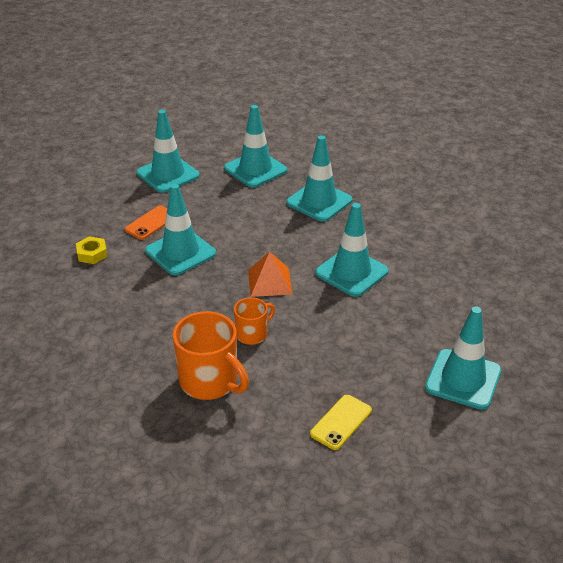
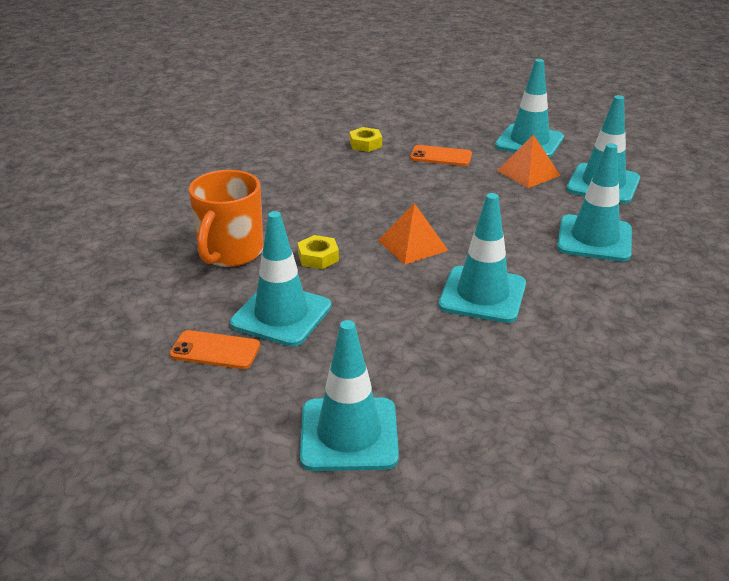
camera: 65 degrees right, 5 degrees down
(180, 252) = (411, 183): turquoise traffic cone -> turquoise traffic cone (281, 315)
(213, 193) = (528, 173): none -> orange pyramid
(252, 334) = (318, 257): orange mug -> yellow nut
(341, 422) = (215, 350): yellow phone -> orange phone

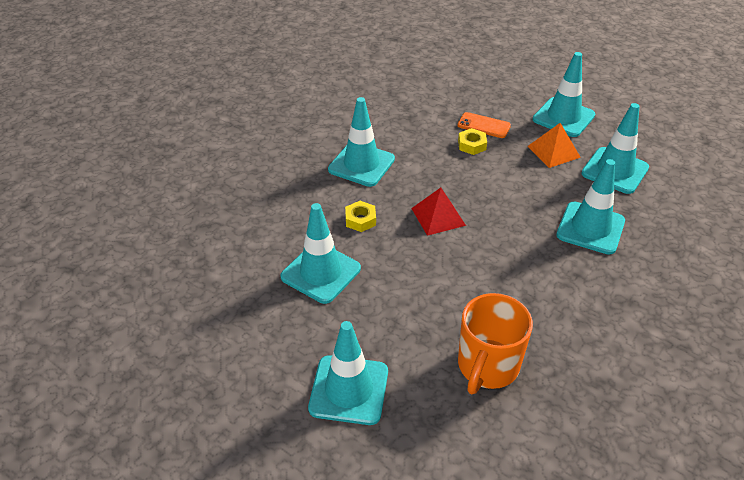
camera: 10 degrees right, 10 degrees up
(215, 350) = (265, 299): orange phone -> none
(230, 253) = (293, 207): orange mug -> orange mug (487, 366)
(365, 144) = (424, 105): yellow nut -> yellow nut (472, 145)
(412, 245) = (438, 216): orange pyramid -> red pyramid
(482, 295) = (482, 273): turquoise traffic cone -> turquoise traffic cone (361, 164)

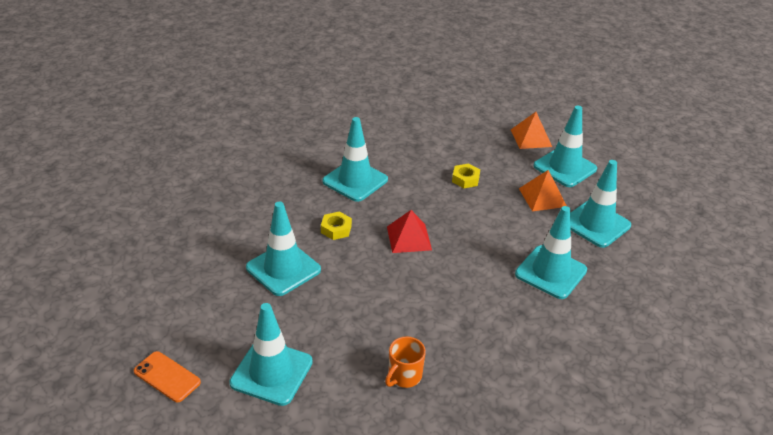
camera: 10 degrees right, 5 degrees down
(483, 126) = (483, 163): orange phone -> orange phone (167, 377)
(487, 366) = (404, 376): orange mug -> orange mug, size x0.57
(520, 92) = (531, 138): none -> orange pyramid

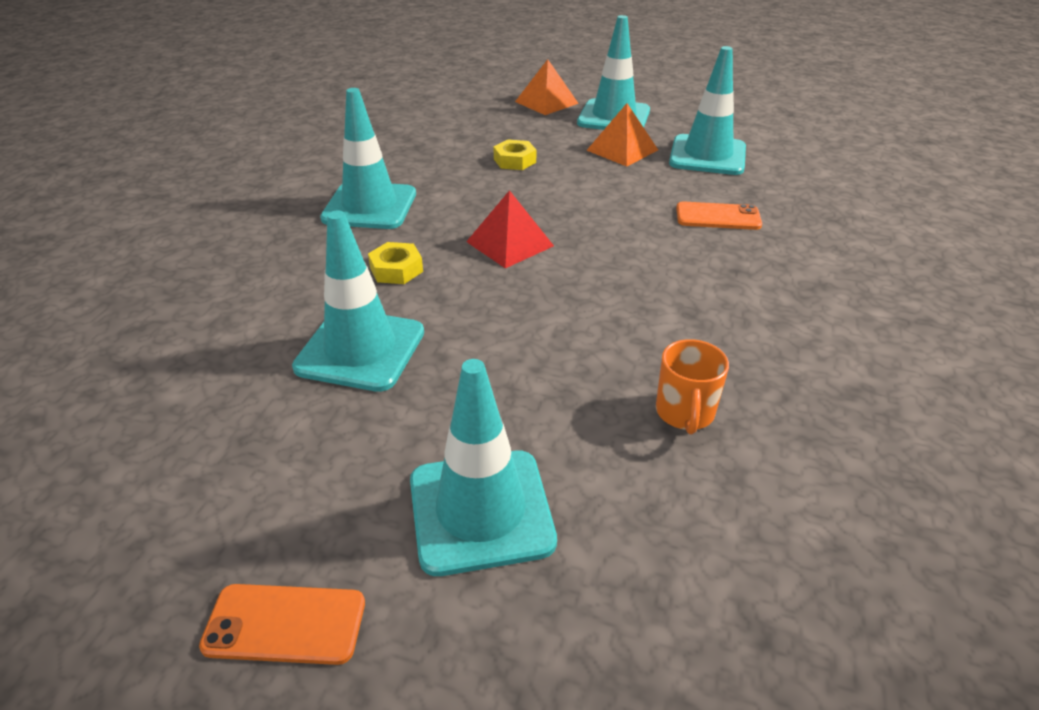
camera: 30 degrees left, 0 degrees up
(550, 272) = (718, 217): turquoise traffic cone -> orange phone

